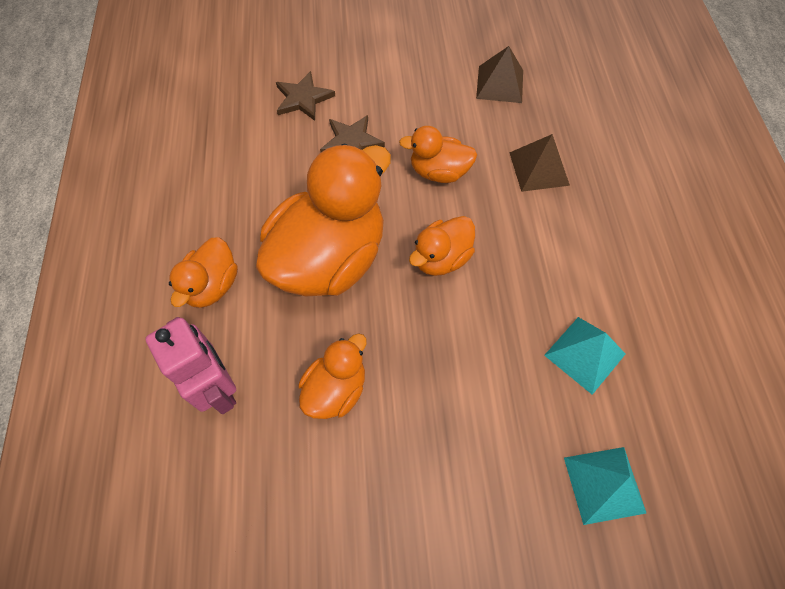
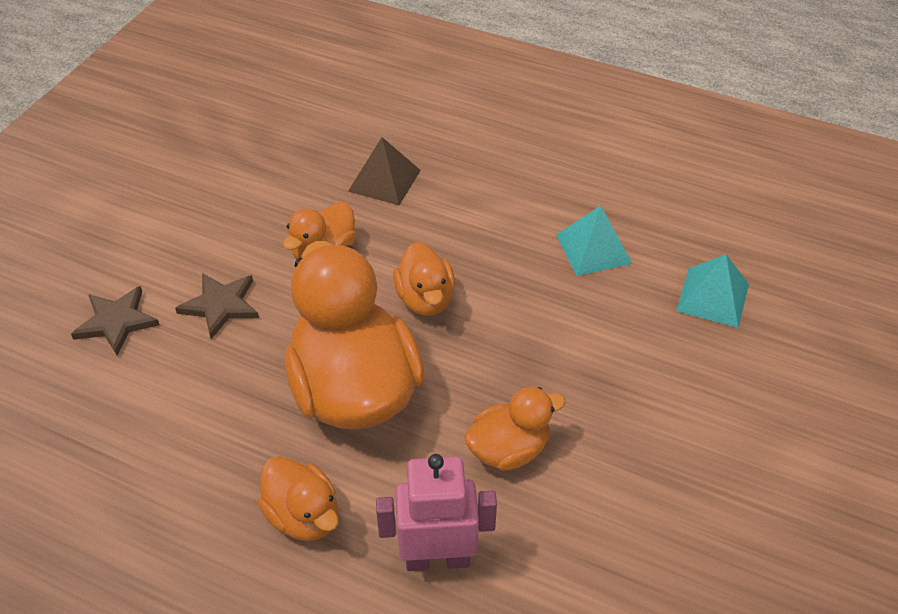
camera: 60 degrees left, 15 degrees down
(336, 389) = (509, 449): orange duck -> orange duck turned 90 degrees clockwise
(500, 84) = (260, 156): brown pyramid -> none

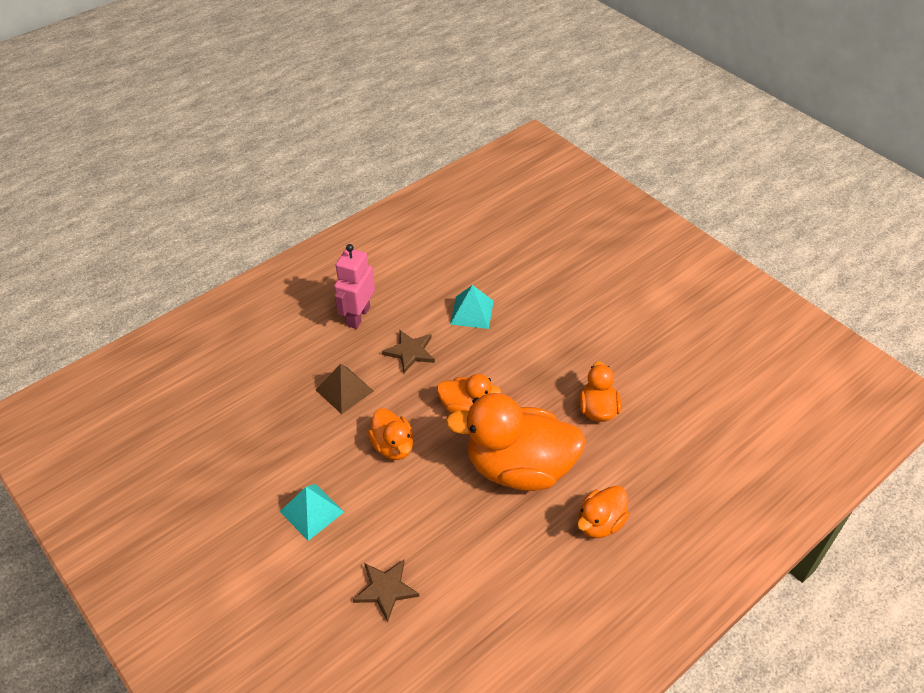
camera: 65 degrees left, 0 degrees up
(220, 305) = (407, 520): brown star -> brown star (410, 352)
(303, 516) = (600, 523): orange duck -> orange duck turned 150 degrees clockwise
(437, 558) = (653, 468): pink robot -> pink robot (358, 316)
(713, 297) = (537, 279): turquoise pyramid -> turquoise pyramid (312, 511)

